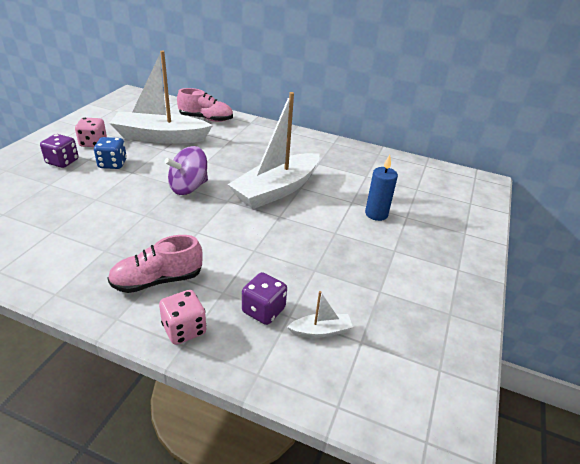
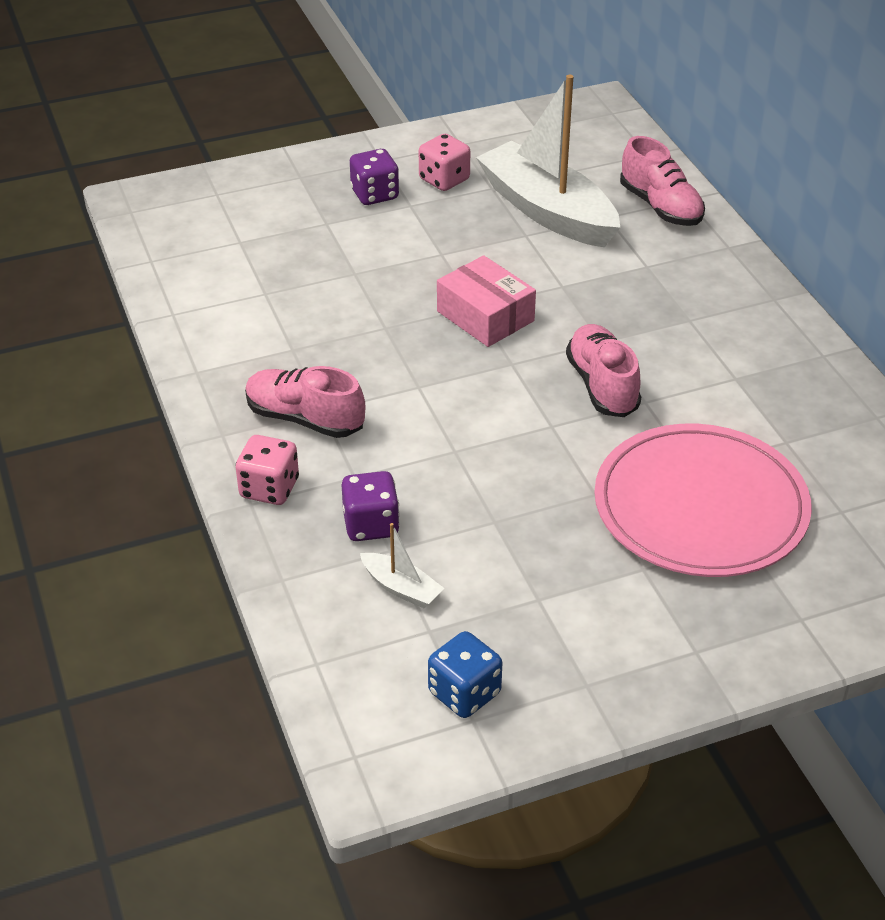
camera: 50 degrees right, 5 degrees up
(112, 164) = (431, 228): blue dice -> blue dice (464, 693)
(188, 187) = (485, 316): purple spinning top -> pink box
(276, 190) = (602, 385): white boat -> pink shoe
(376, 214) = (700, 506): blue candle -> pink plate

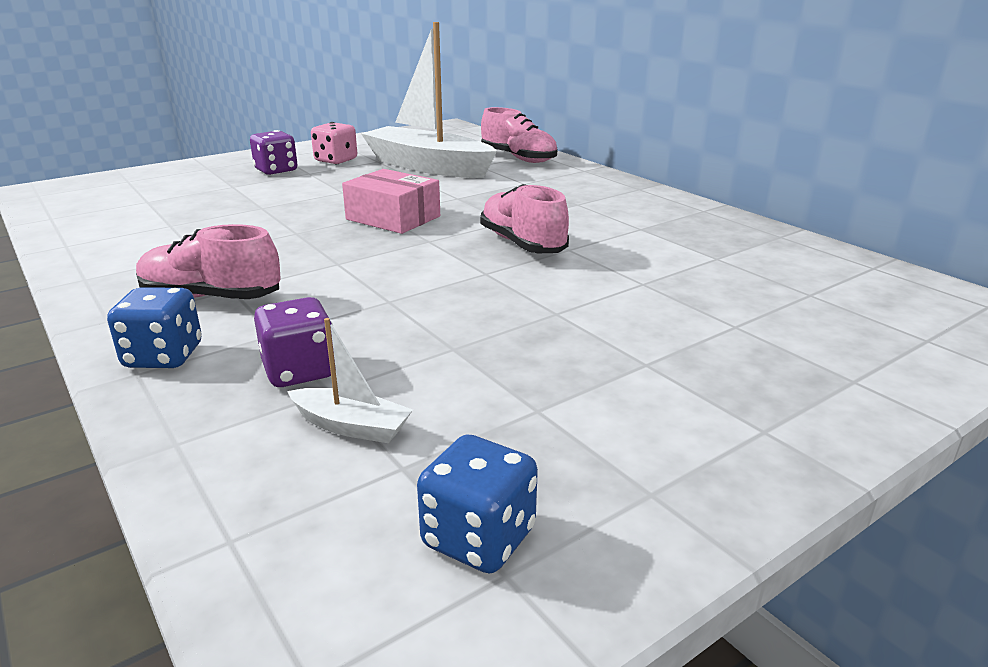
camera: 15 degrees left, 15 degrees down
(269, 488) = (164, 356): pink dice -> blue dice
(700, 506) = (672, 308): pink plate -> none

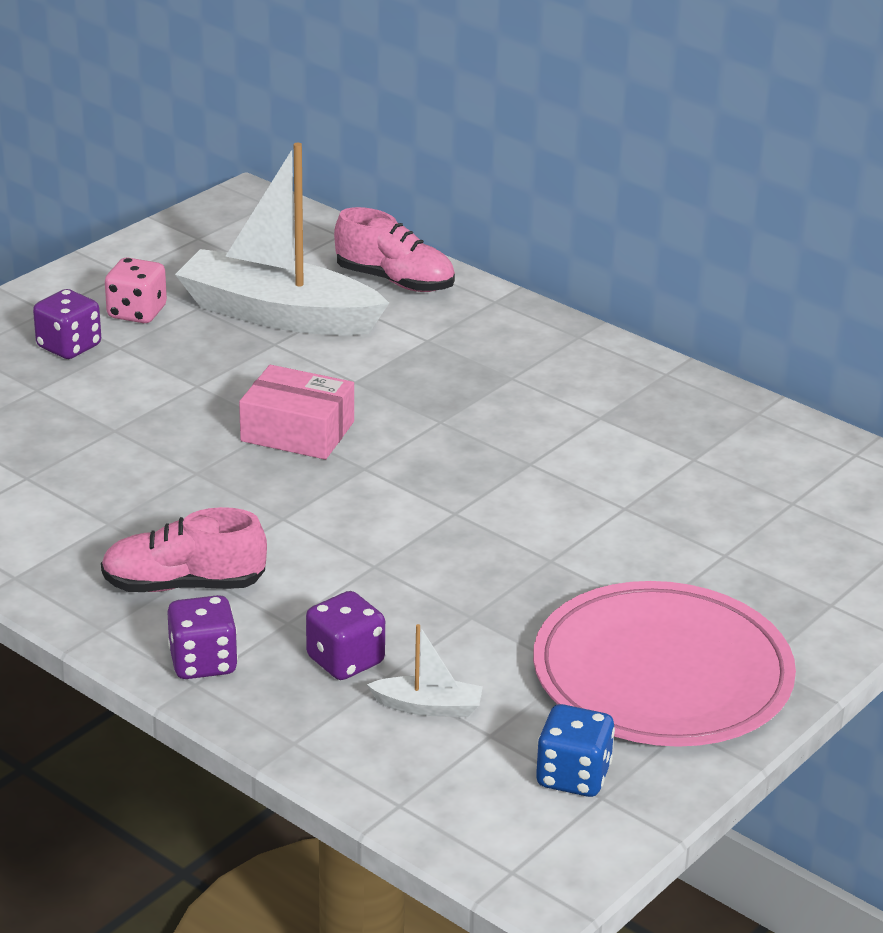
camera: 15 degrees left, 5 degrees up
(164, 356) = (203, 663): blue dice -> purple dice
(522, 244) = (475, 461): pink shoe -> none
(640, 426) = (662, 673): none -> pink plate

